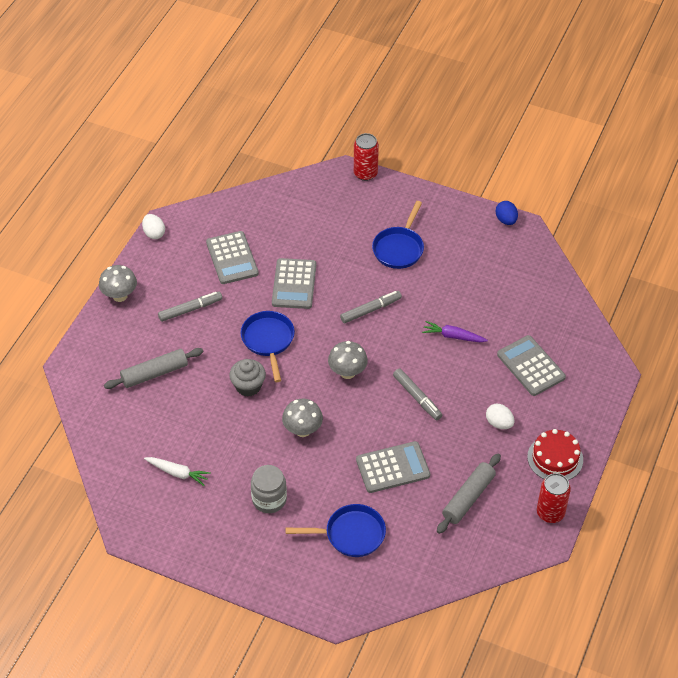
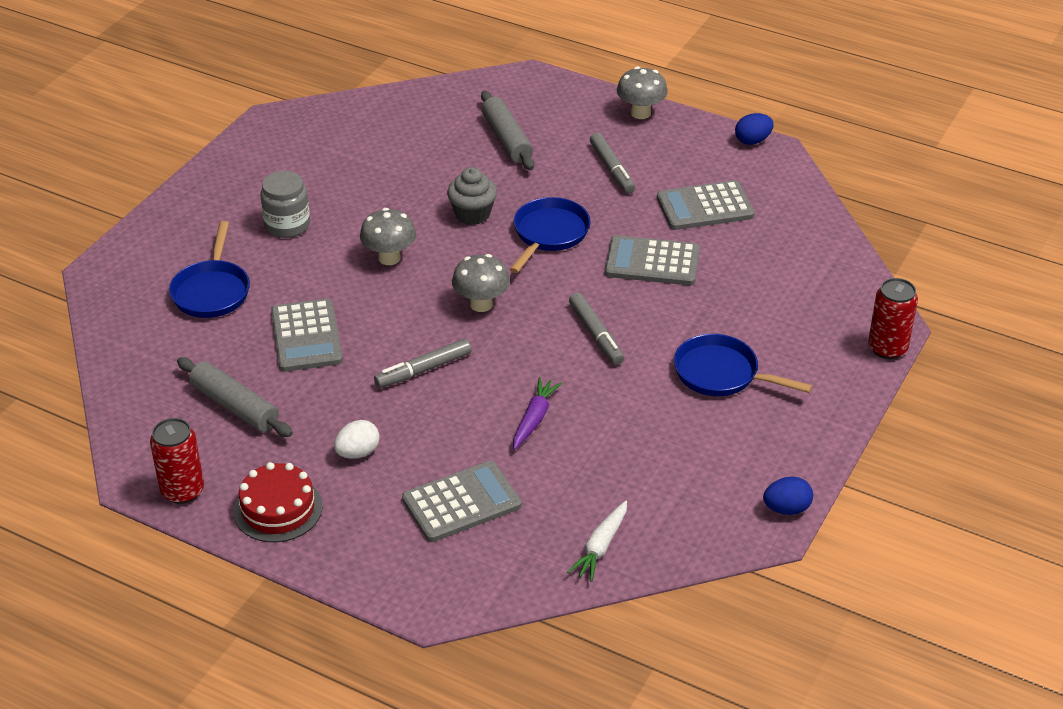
camera: 95 degrees right, 10 degrees down
(154, 233) = (752, 141): white egg -> blue egg
(177, 473) = (347, 155): white carrot -> white carrot (600, 547)
(268, 341) = (549, 234): blue pan -> blue pan turned 60 degrees counterclockwise

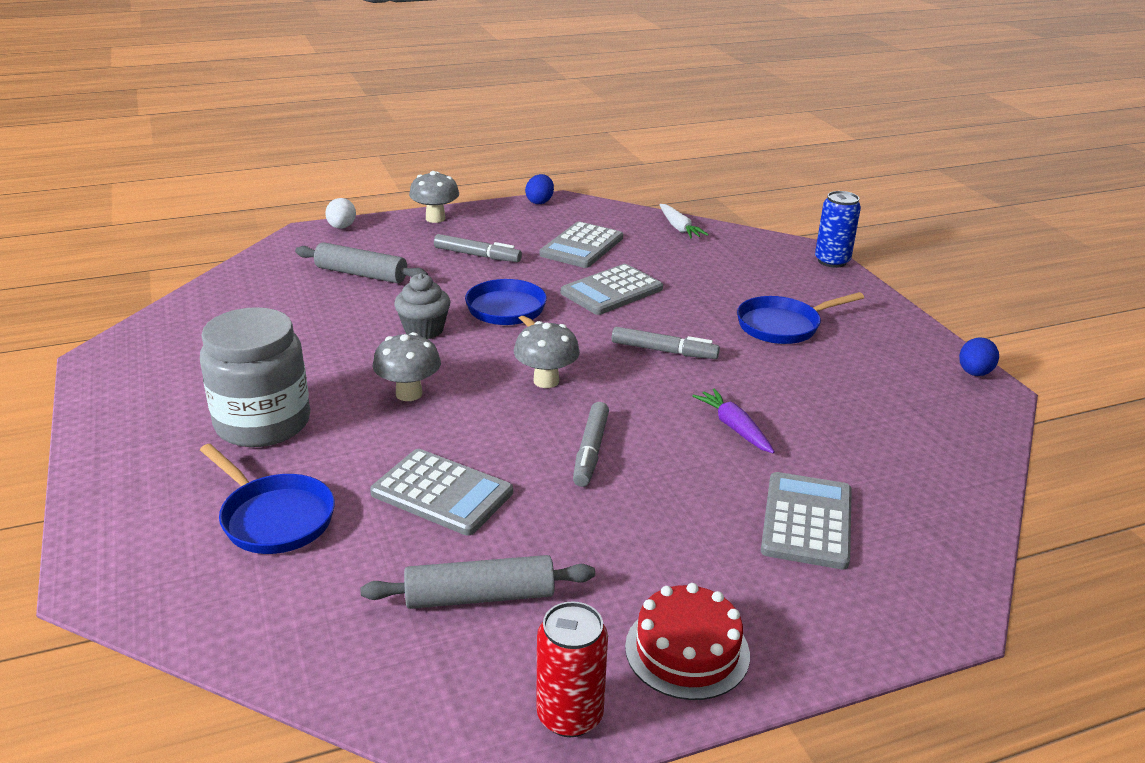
camera: 50 degrees left, 10 degrees down
(287, 225) = (263, 423): grey jar -> grey jar, size x1.61
(358, 453) = (661, 548): white egg -> white egg (341, 227)
(600, 547) = (944, 476): white carrot -> white carrot (679, 228)
(887, 348) = (832, 261): red can -> blue can

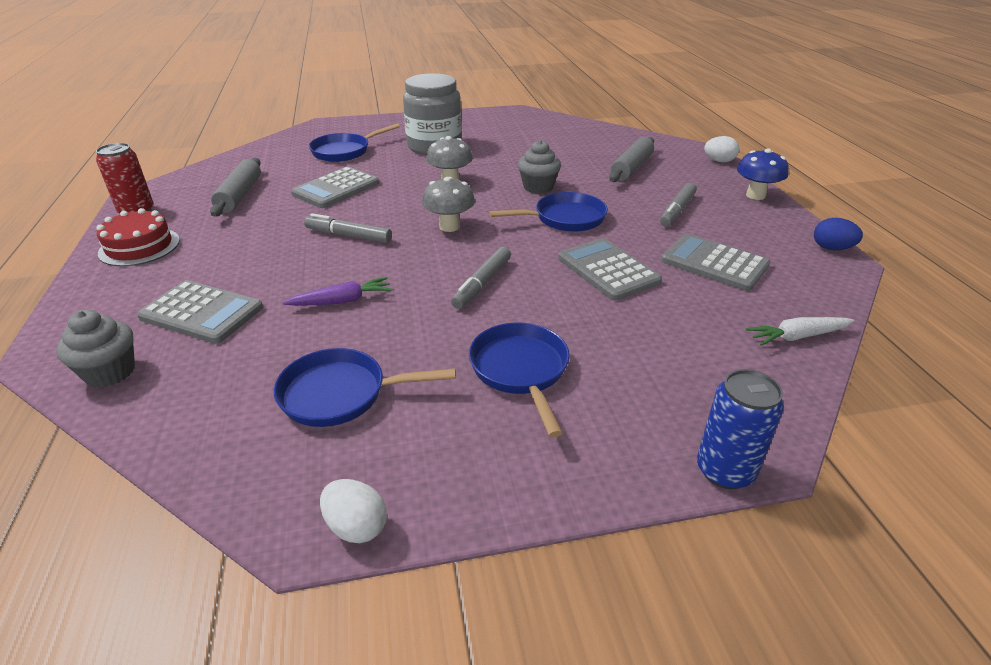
camera: 100 degrees right, 5 degrees up
(435, 218) = (755, 195): grey mushroom -> blue mushroom
(865, 402) = (340, 394): none -> blue pan
(936, 550) = (110, 372): none -> grey cupcake
(974, 373) = (356, 526): blue egg -> white egg

